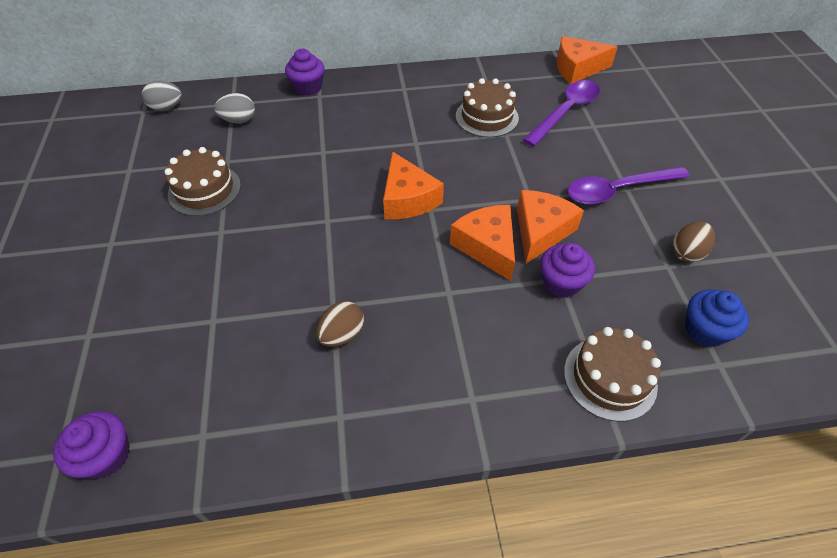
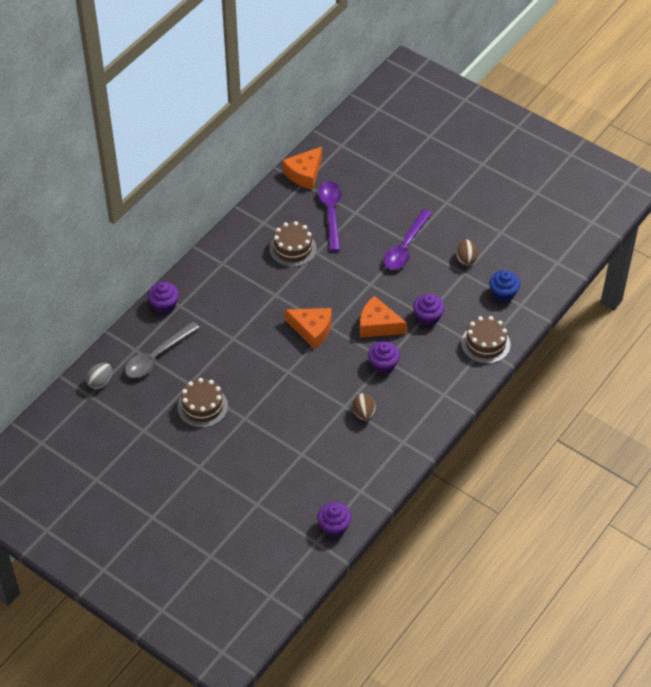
camera: 45 degrees left, 0 degrees up
(239, 120) = (157, 356): grey egg -> grey spoon
(439, 295) = (383, 364): none -> purple cupcake
(540, 231) = (393, 298): orange cheese -> none

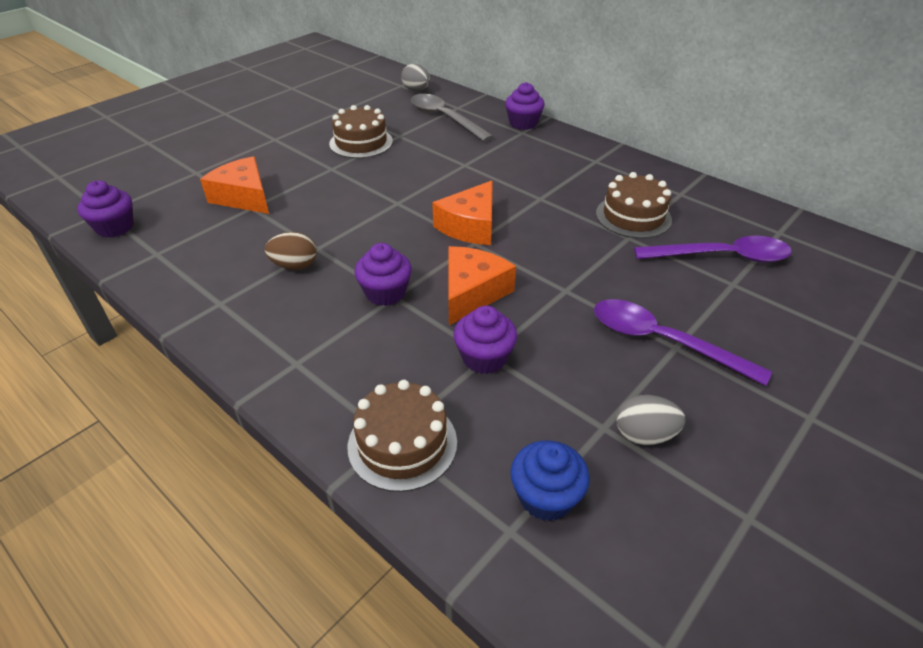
camera: 95 degrees right, 10 degrees down
(304, 174) = (802, 234): orange cheese -> orange cheese (244, 197)
(466, 259) = (644, 435): brown egg -> grey egg

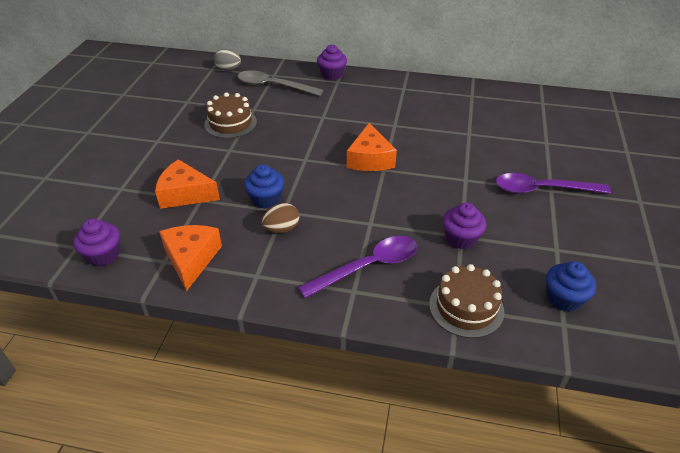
camera: 30 degrees left, 0 degrees up
(313, 229) = (266, 199): none -> blue cupcake
(385, 293) = (362, 223): purple cupcake -> none
(472, 292) = (414, 202): orange cheese -> orange cheese (191, 259)
(633, 216) = (459, 119): brown cake -> none
(644, 435) = (578, 244): grey egg -> none
(722, 257) = (527, 128): purple spoon -> purple spoon (368, 267)

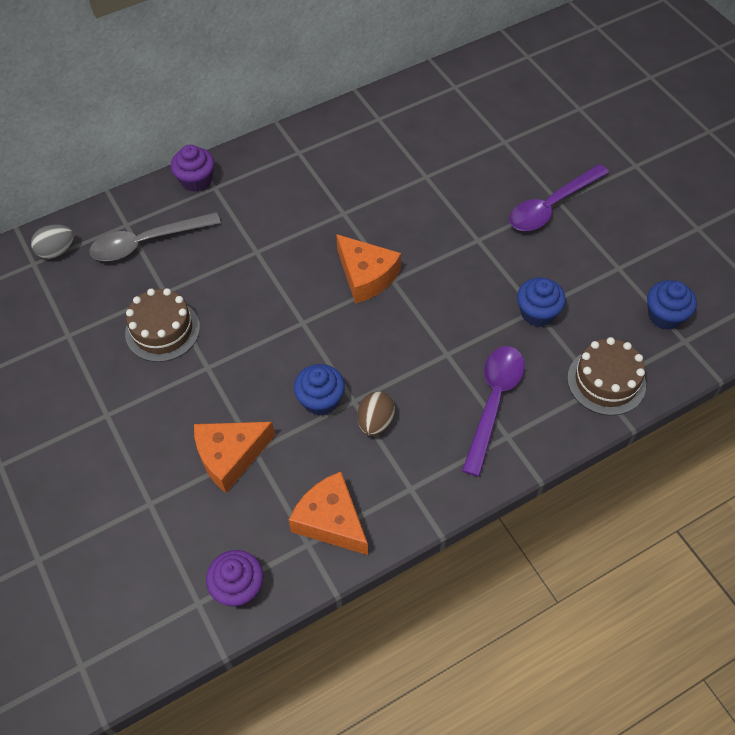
camera: 40 degrees left, 15 degrees up
(461, 238) = (537, 313): purple cupcake -> blue cupcake

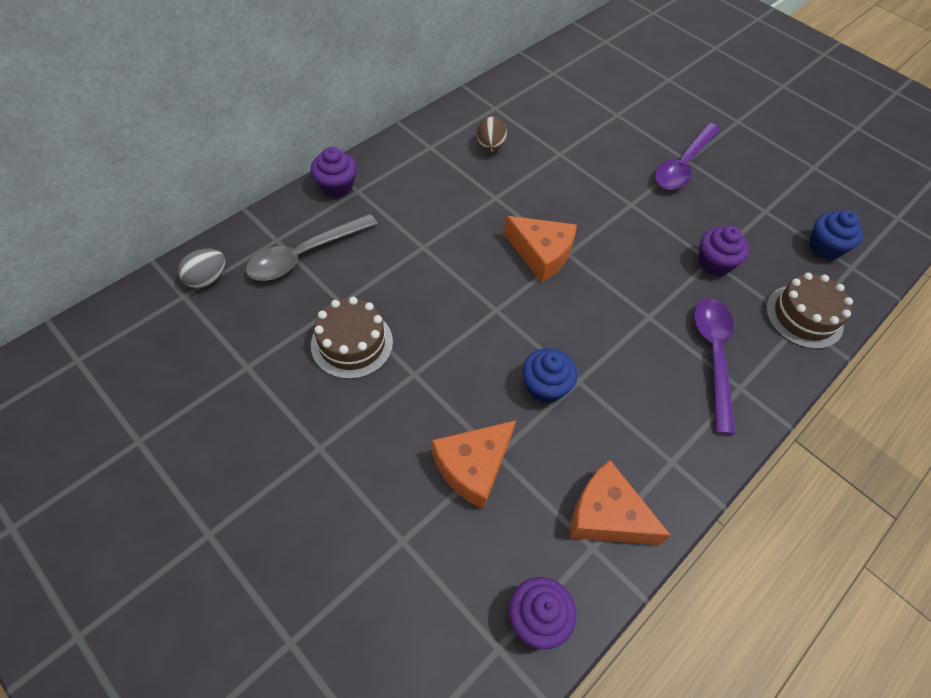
camera: 20 degrees left, 0 degrees up
(375, 422) = (609, 399): brown egg -> brown egg (490, 146)
(537, 313) = (714, 263): blue cupcake -> purple cupcake

